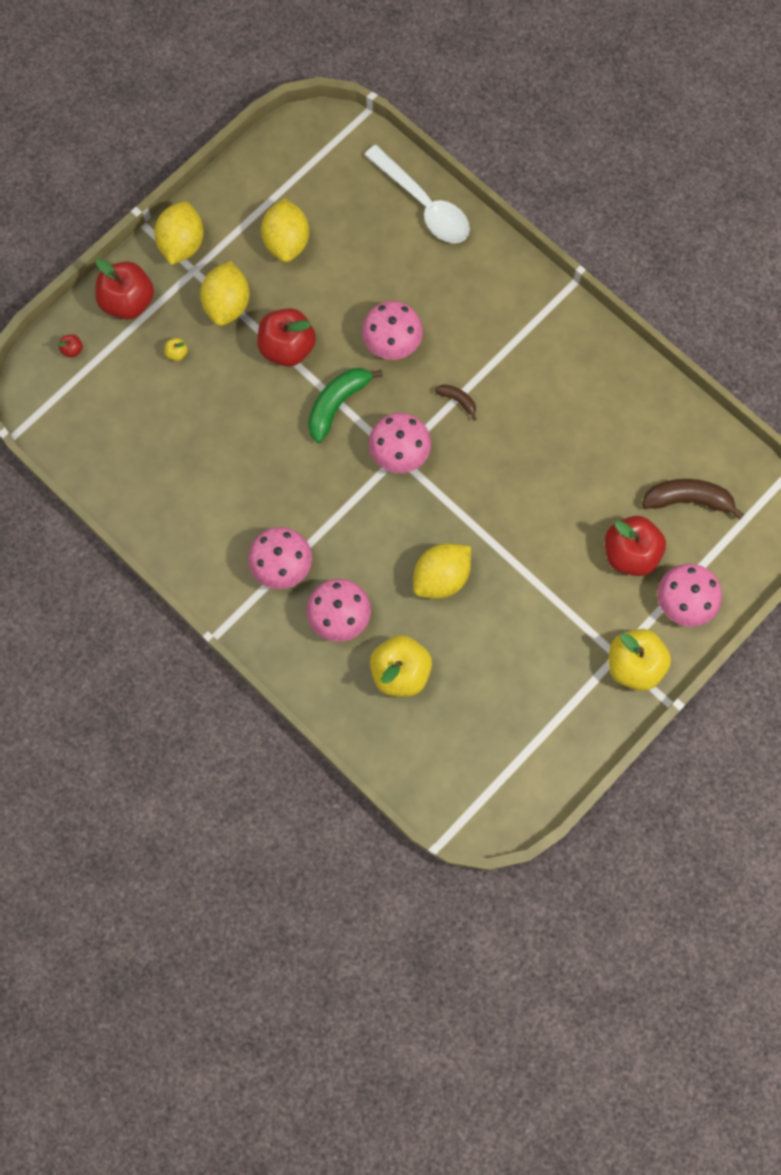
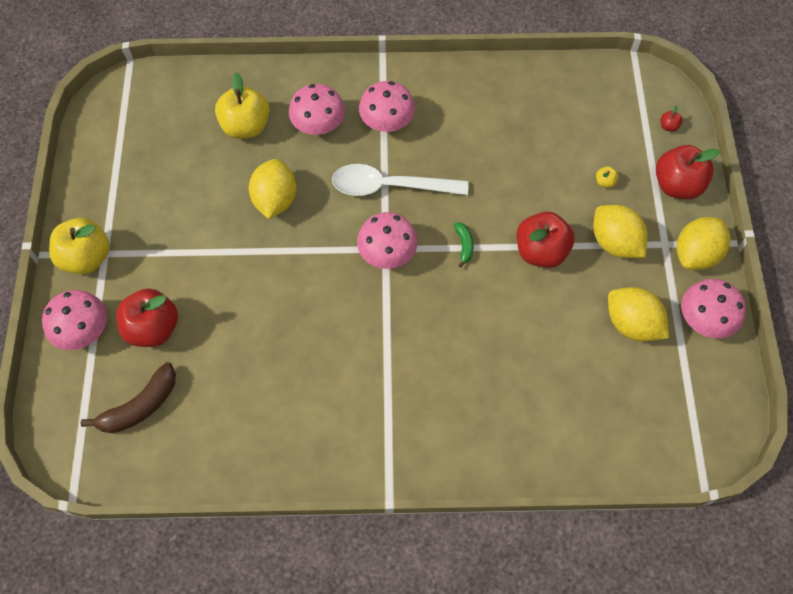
camera: 135 degrees right, 10 degrees down
(182, 244) = (695, 254): yellow lemon -> yellow lemon turned 75 degrees clockwise
(337, 404) = (464, 245): green banana -> green banana, size x0.52
(392, 341) = (476, 322): pink mushroom -> pink mushroom (704, 319)
(424, 205) = (571, 452): white spoon -> white spoon (389, 186)
(457, 400) = (384, 323): brown banana -> none

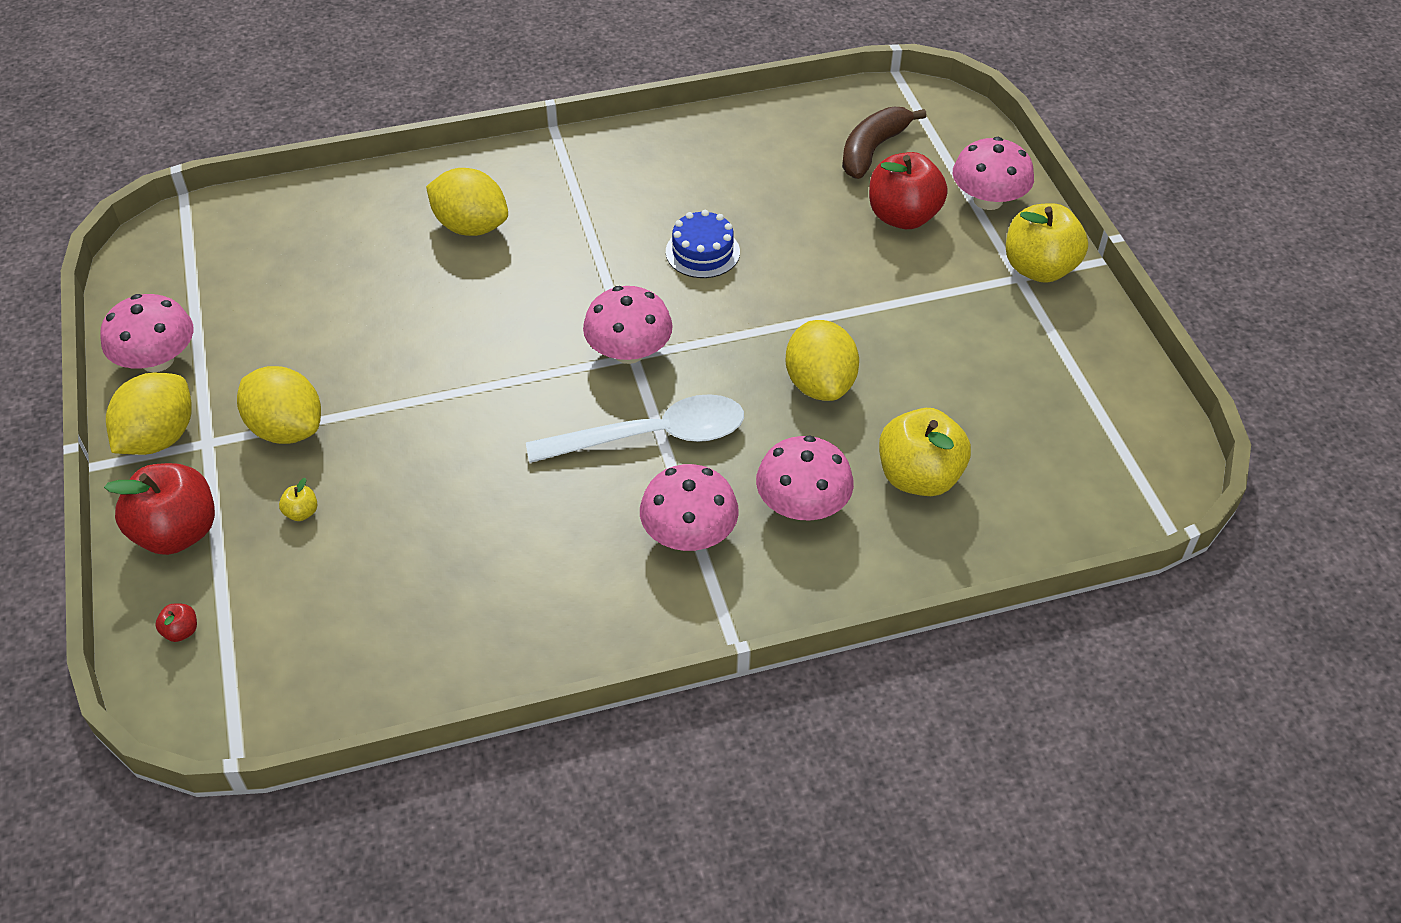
camera: 165 degrees right, 15 degrees down
(311, 328) = (702, 252): none -> blue cake
(464, 245) = (518, 381): green banana -> none
(541, 251) = (401, 396): red apple -> none
(631, 324) = (265, 335): yellow lemon -> yellow lemon (471, 226)

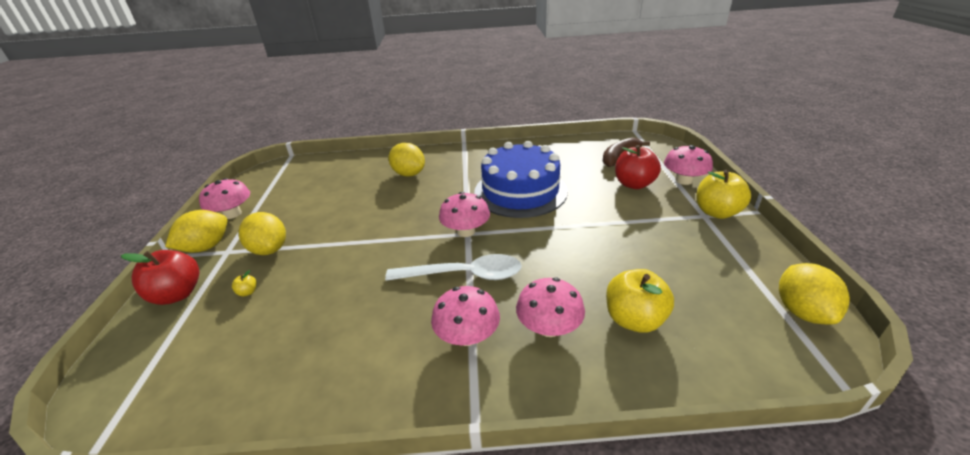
camera: 15 degrees right, 15 degrees down
(181, 631) = (134, 352): red apple -> none
(702, 252) = (520, 191): blue cake -> blue cake, size x2.32
(819, 384) = (573, 258): yellow lemon -> yellow lemon (802, 311)

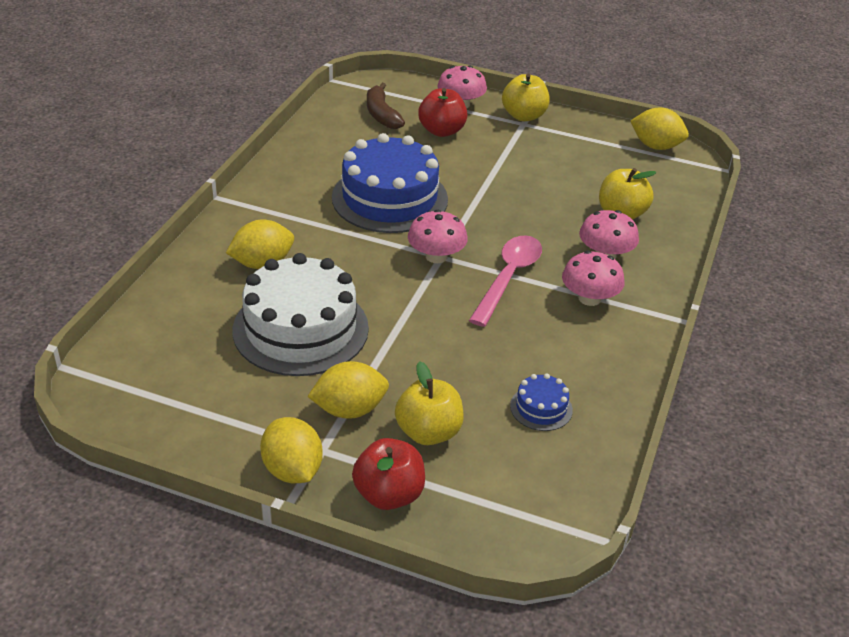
camera: 70 degrees left, 5 degrees up
(232, 214) = (216, 443): pink mushroom -> none
(248, 292) = (428, 432): yellow apple -> yellow apple, size x2.48
(287, 349) = (541, 408): none -> blue cake
(349, 206) = (300, 329): none -> white cake
(464, 275) = (509, 277): white spoon -> pink spoon

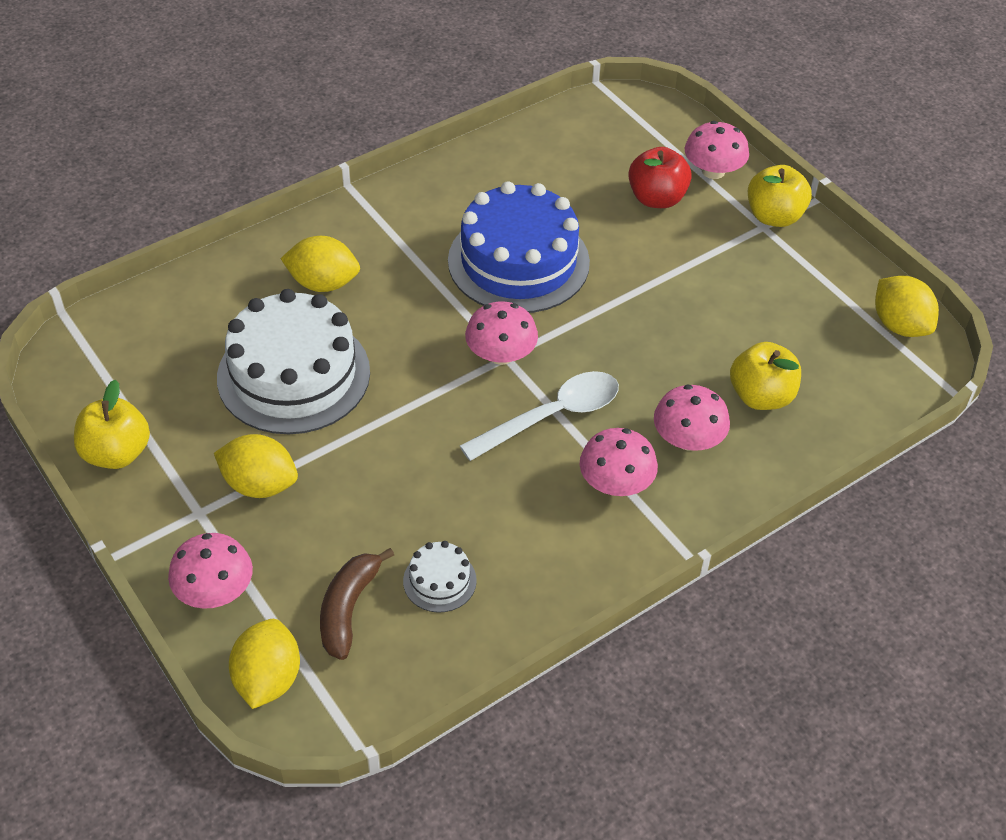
camera: 35 degrees right, 10 degrees up
(292, 470) = (156, 519): yellow lemon -> yellow lemon (268, 679)
(381, 114) = (609, 149): brown banana -> brown banana (348, 609)
(389, 494) = (215, 590): red apple -> pink mushroom
(428, 432) = (308, 547): yellow apple -> yellow apple (117, 453)
(509, 277) = (553, 416): pink spoon -> white spoon
(541, 408) = (439, 581): blue cake -> white cake

